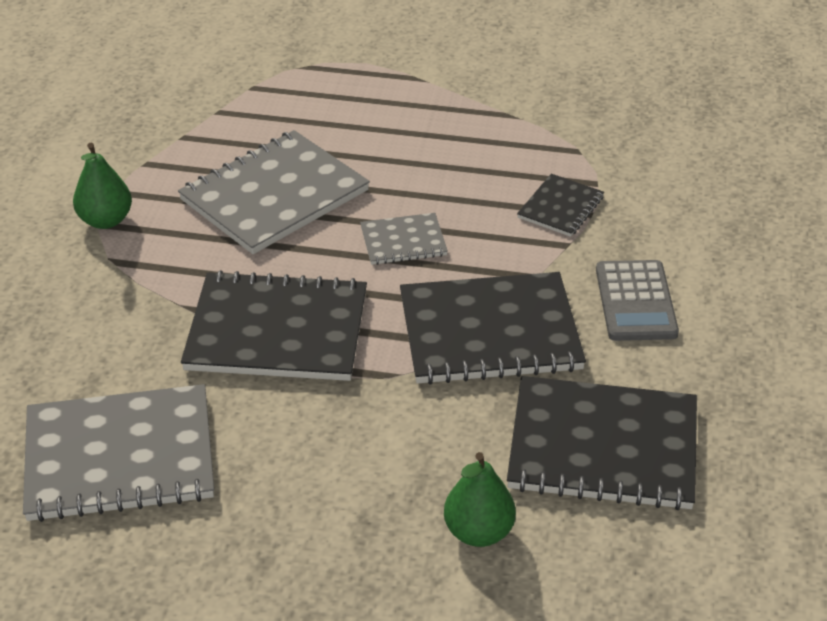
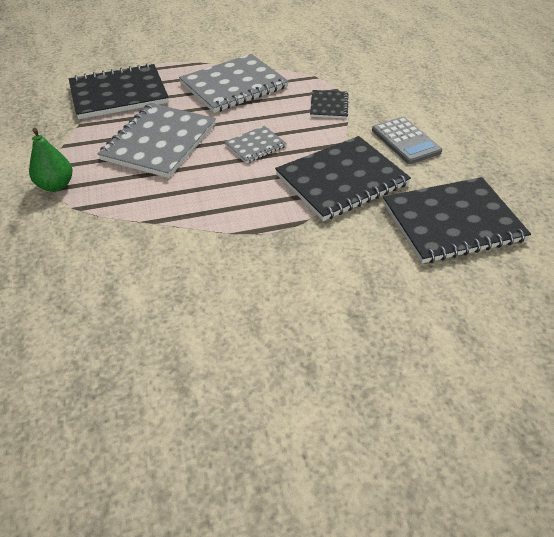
camera: 25 degrees left, 5 degrees up
(120, 457) = (161, 333): grey notebook -> grey notebook (234, 85)
(277, 330) = (215, 217): black notebook -> black notebook (119, 94)
(478, 532) = (425, 296): green pear -> none

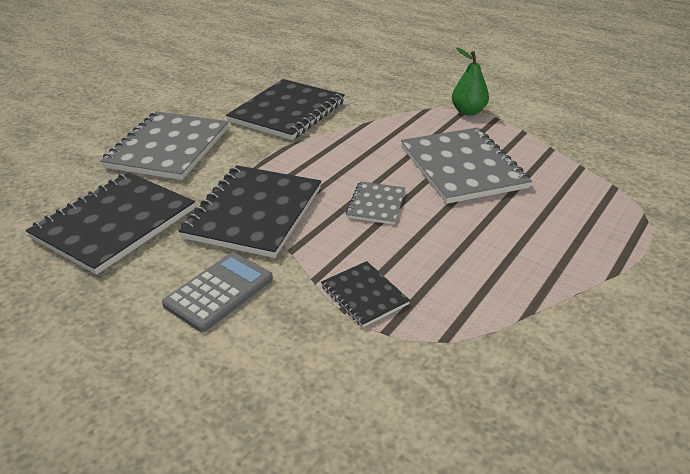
camera: 140 degrees right, 10 degrees down
(119, 94) = (592, 188): black notebook -> black notebook (287, 112)
(234, 85) = (513, 261): grey notebook -> grey notebook (168, 148)
(405, 141) = (219, 292): grey calculator -> grey calculator turned 105 degrees clockwise

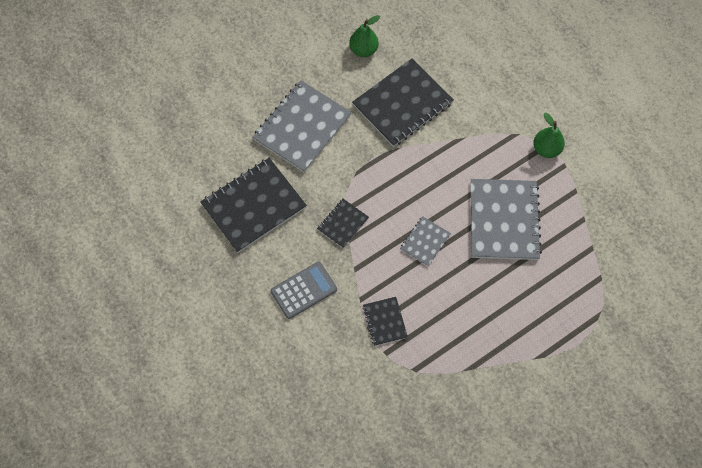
camera: 20 degrees right, 30 degrees up
(225, 87) = (363, 50): none -> green pear
(254, 212) = (343, 224): black notebook -> black notebook, size x0.50

